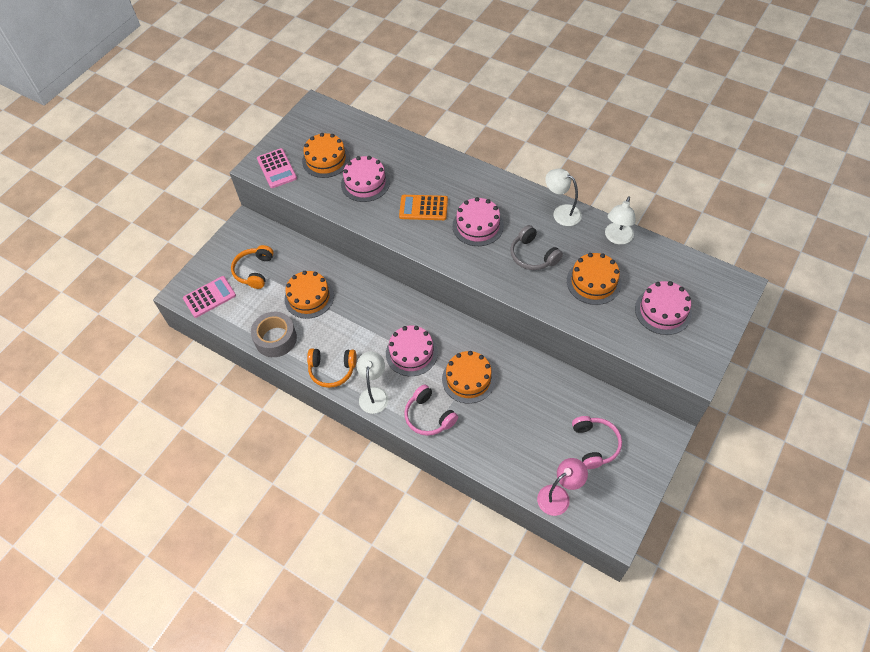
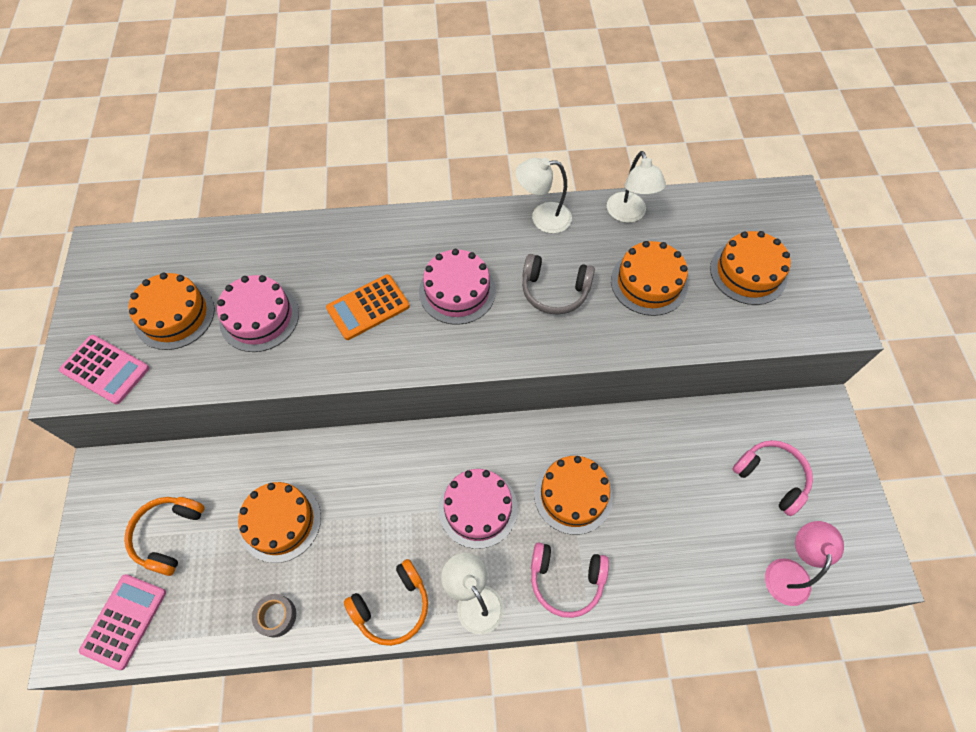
camera: 40 degrees left, 5 degrees up
(254, 271) = (168, 535): orange headphones -> orange headphones turned 45 degrees clockwise
(275, 339) = (276, 616): grey tape -> grey tape, size x0.56
(663, 311) = (748, 272): pink cake -> orange cake

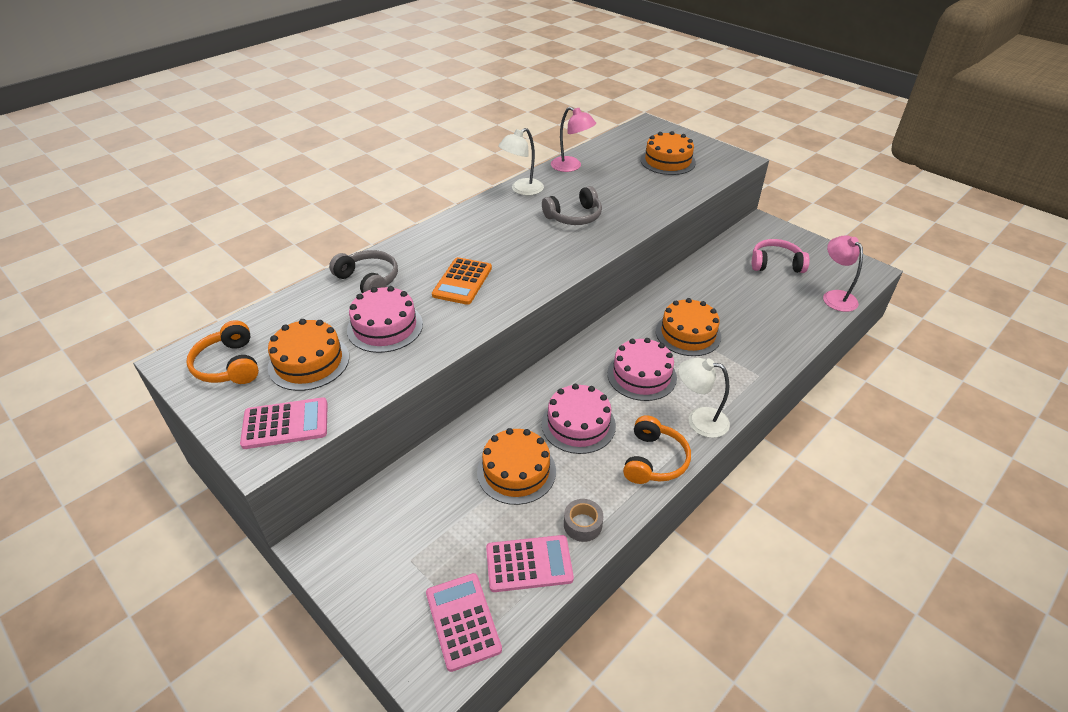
camera: 40 degrees left, 20 degrees down
(168, 535) = (433, 541): orange headphones -> orange headphones (229, 365)
(207, 615) = (529, 564): none -> pink calculator
(298, 251) = (369, 280): none -> grey headphones
(457, 291) = (513, 245): pink cake -> pink cake (578, 424)
(566, 580) = (736, 375): pink headphones -> none
(628, 214) = (571, 167): white lamp -> pink lamp
(648, 283) = (622, 188): orange cake -> none

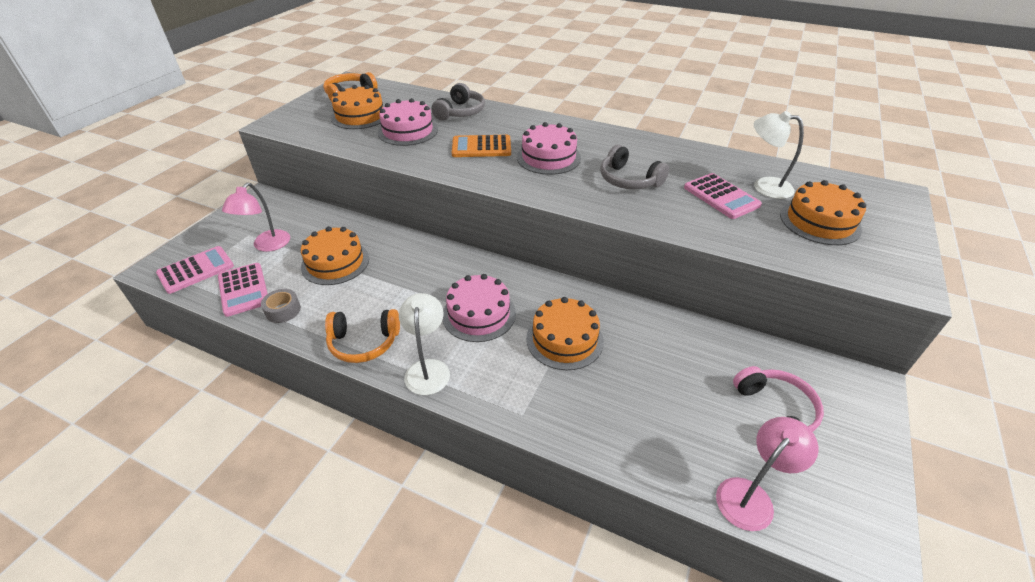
camera: 70 degrees right, 0 degrees up
(285, 424) = (298, 124): pink calculator -> pink calculator (721, 196)
(522, 190) = (649, 144): white lamp -> white lamp (764, 186)
(571, 167) = (725, 161): pink lamp -> pink lamp (267, 245)
(578, 424) = (397, 285): pink cake -> pink cake (548, 157)

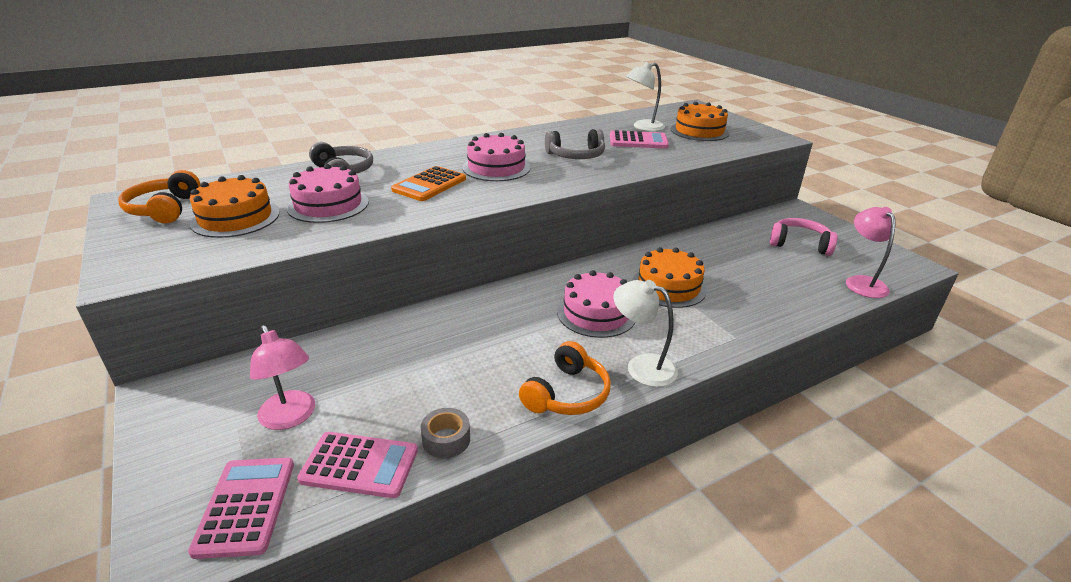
camera: 55 degrees left, 10 degrees down
(335, 262) = (406, 372): orange cake -> none

